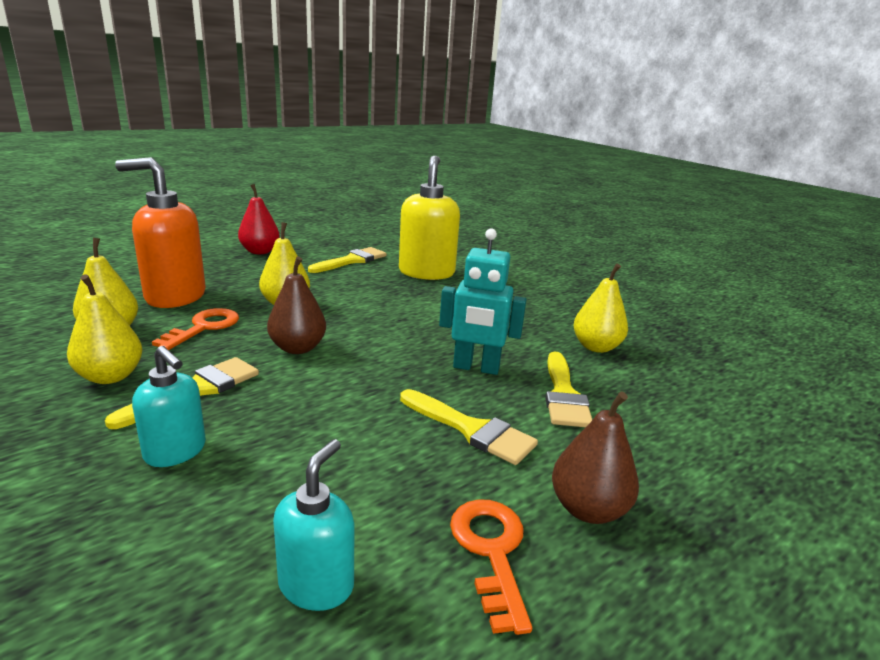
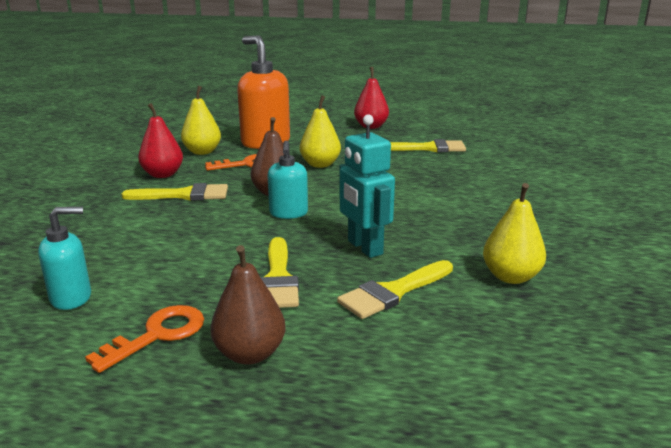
camera: 50 degrees right, 0 degrees up
(110, 376) = (163, 174): yellow pear -> red pear
(176, 452) = (126, 219): turquoise soap dispenser -> turquoise soap dispenser (288, 213)
(426, 272) = (476, 172): yellow soap dispenser -> none

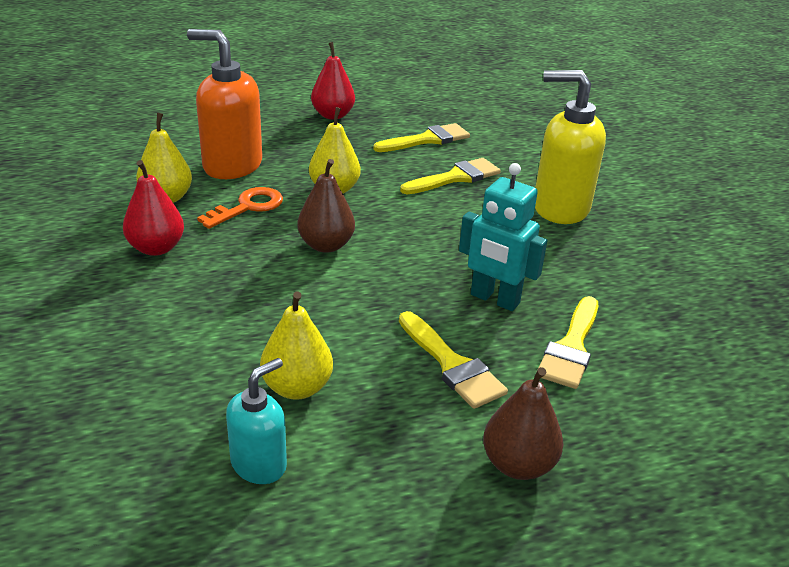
camera: 30 degrees left, 10 degrees up
(158, 335) = (408, 476): orange key -> none
(184, 195) = (222, 275): yellow brush -> yellow brush (455, 177)
(288, 213) = (373, 273): turquoise soap dispenser -> none
(495, 204) = (560, 208): none -> yellow soap dispenser
(510, 277) = (649, 298): yellow pear -> yellow pear (297, 387)

